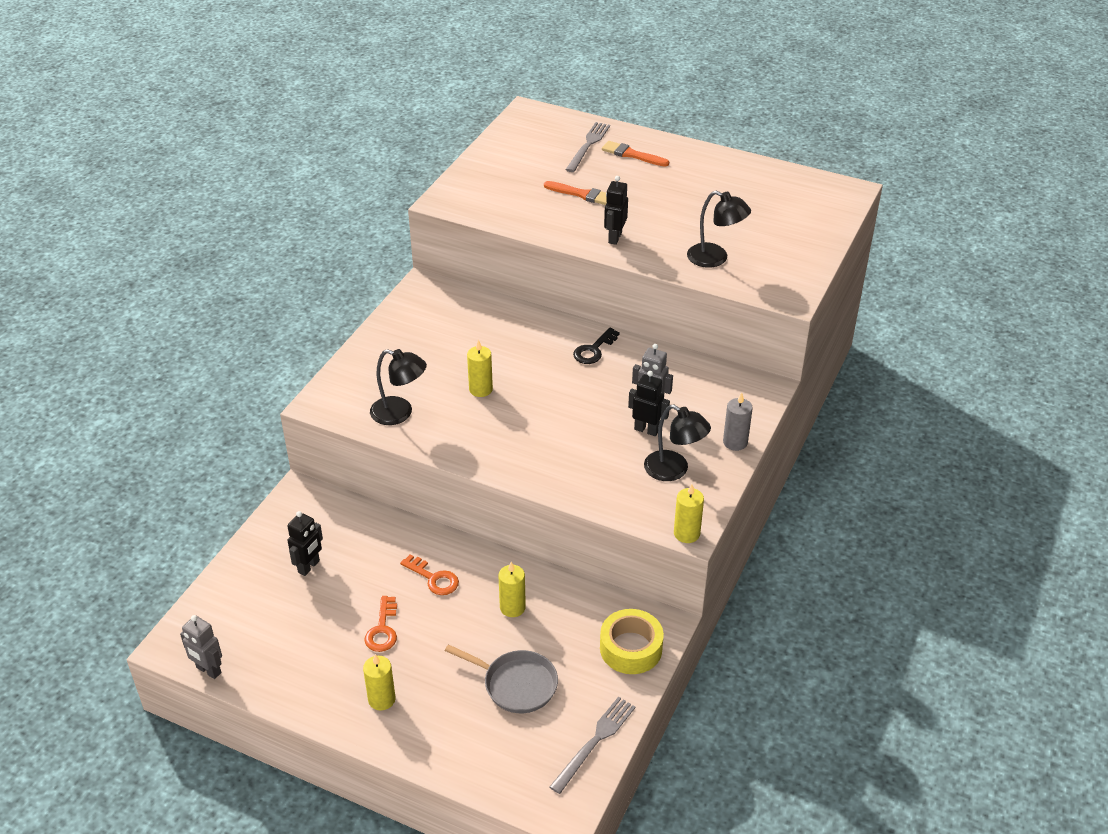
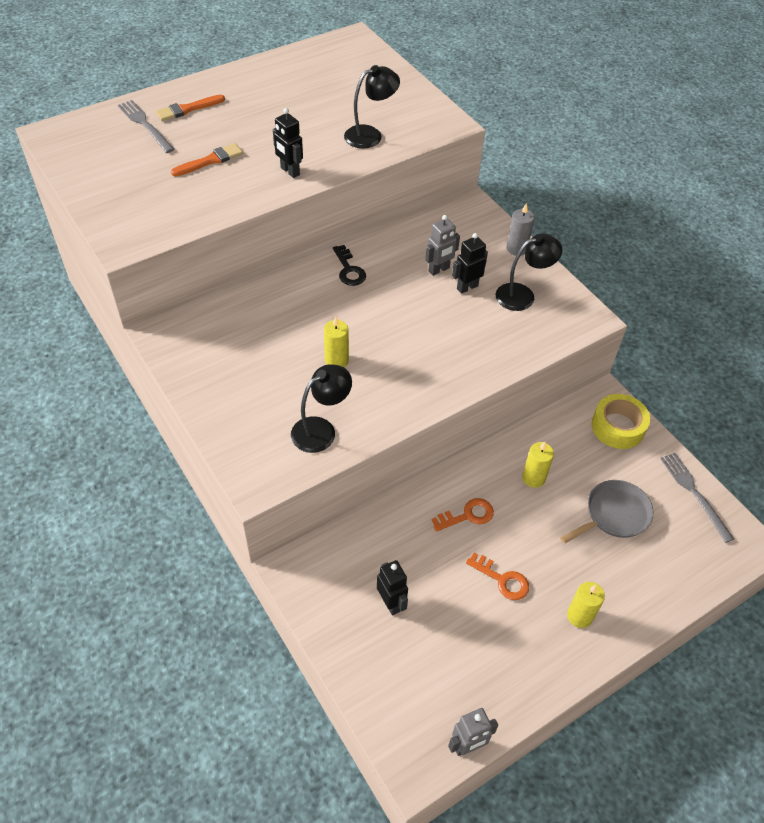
camera: 60 degrees left, 10 degrees up
(686, 533) = (593, 322): yellow candle -> none

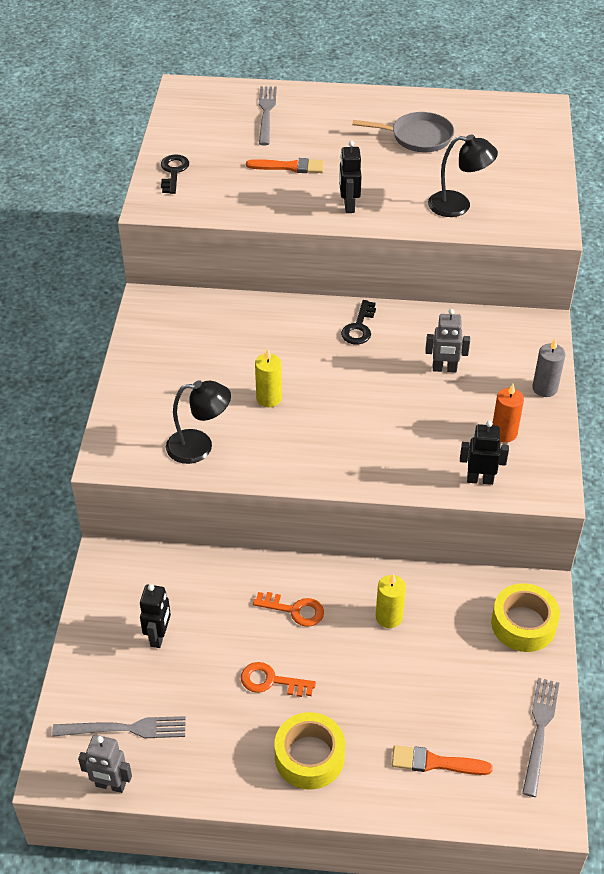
camera: 40 degrees right, 5 degrees down
(114, 207) = (173, 172): none -> black key
(187, 109) = (316, 114): orange brush -> orange brush (435, 762)
(435, 693) = (125, 729): none -> grey fork
(467, 287) = (455, 398): black robot -> black robot (480, 479)
(502, 579) = (271, 681): orange key -> orange key turned 120 degrees clockwise
(522, 295) = (504, 433): black lamp -> orange candle
(579, 616) = (309, 757): yellow candle -> yellow tape
(614, 514) = (434, 697): grey pan -> grey pan (418, 137)

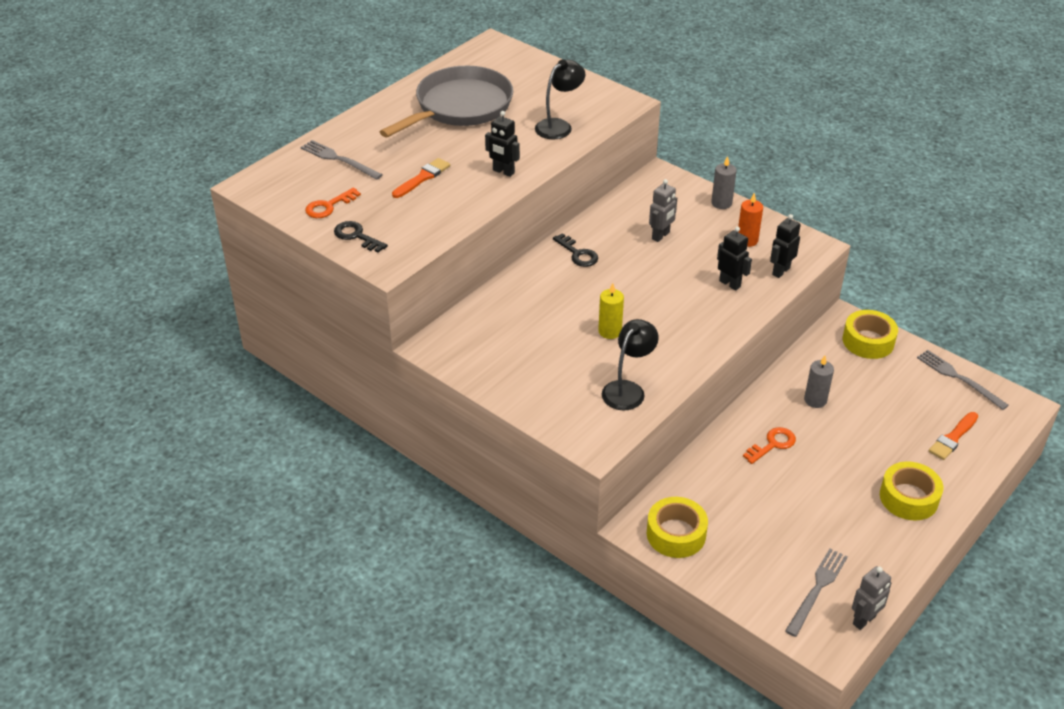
camera: 55 degrees left, 5 degrees down
(119, 590) = (676, 534): none -> yellow tape
(159, 636) = (741, 531): black robot -> black robot (730, 284)
(271, 681) = (829, 487): orange key -> orange key (329, 206)
(389, 617) = (815, 400): yellow candle -> grey candle
(418, 137) = (460, 107): grey pan -> grey pan, size x1.74

